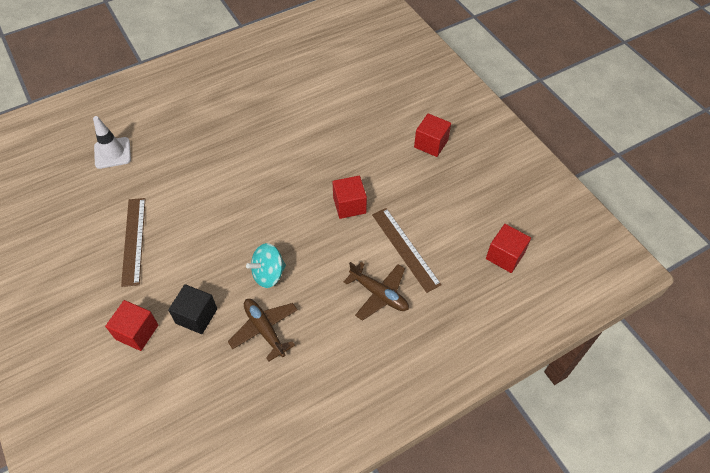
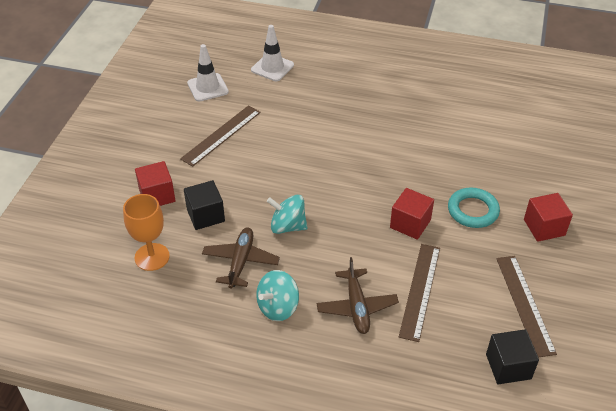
camera: 45 degrees right, 10 degrees down
(74, 208) = (207, 87): none -> white traffic cone
(191, 384) = (152, 257): none -> orange goblet
(329, 340) = (278, 307): none -> turquoise spinning top
(378, 164) = (473, 211): none -> turquoise ring
(472, 206) = (525, 304): none -> brown ruler
(505, 256) = (508, 366): red cube -> black cube

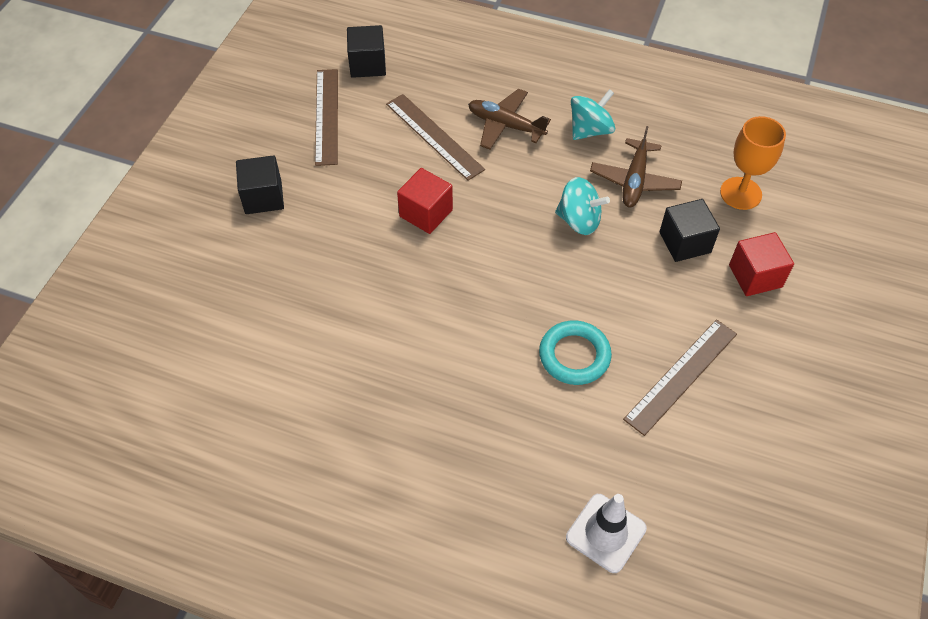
camera: 175 degrees left, 10 degrees up
(207, 87) = (719, 487): white traffic cone -> none
(356, 306) = (505, 125): brown plane -> brown plane turned 60 degrees counterclockwise
(420, 291) = (434, 136): brown ruler -> brown ruler turned 60 degrees counterclockwise
(473, 211) = (342, 225): turquoise ring -> turquoise ring (574, 356)
(544, 227) = (263, 197): red cube -> black cube

